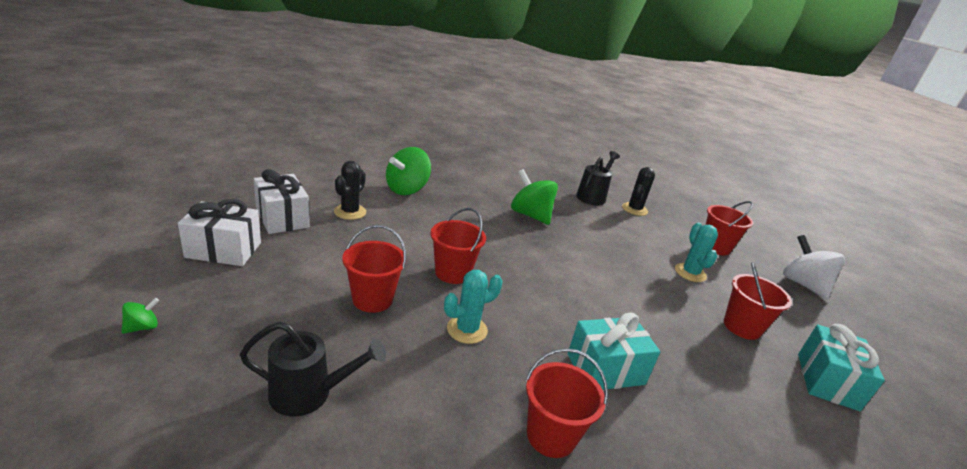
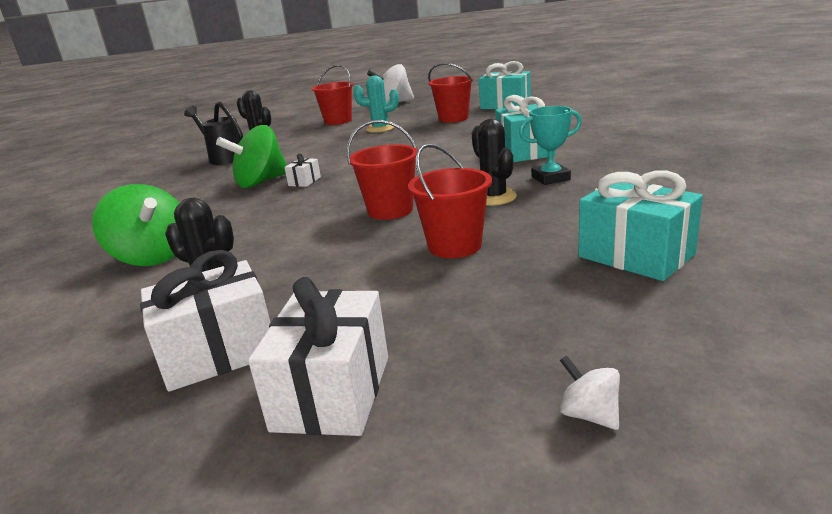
camera: 75 degrees left, 5 degrees down
(142, 327) = (589, 415): green spinning top -> white spinning top
(310, 393) = (635, 255): black watering can -> turquoise gift
(467, 329) = (494, 197): turquoise cactus -> black cactus
(512, 375) = (550, 178): none -> turquoise trophy
(529, 233) = (304, 181): none -> white gift
(551, 435) = (612, 165): red bucket -> none

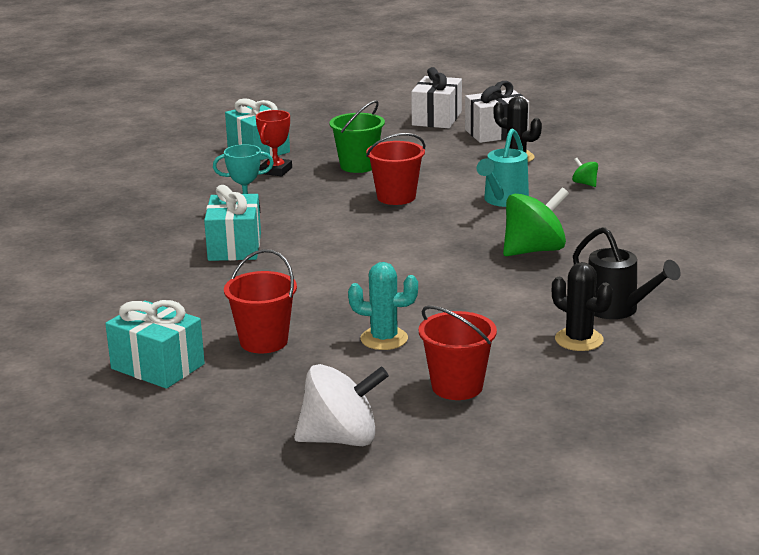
camera: 175 degrees left, 0 degrees up
(153, 257) = (585, 183): green spinning top -> green spinning top, size x0.45
(267, 222) = (503, 201): none -> turquoise watering can
(304, 181) = (482, 243): white gift -> none
(454, 246) = (358, 166): red bucket -> green bucket
(494, 197) = (307, 197): black cactus -> none
(566, 224) = (276, 171): none -> red trophy
(589, 415) = (340, 108): white spinning top -> none

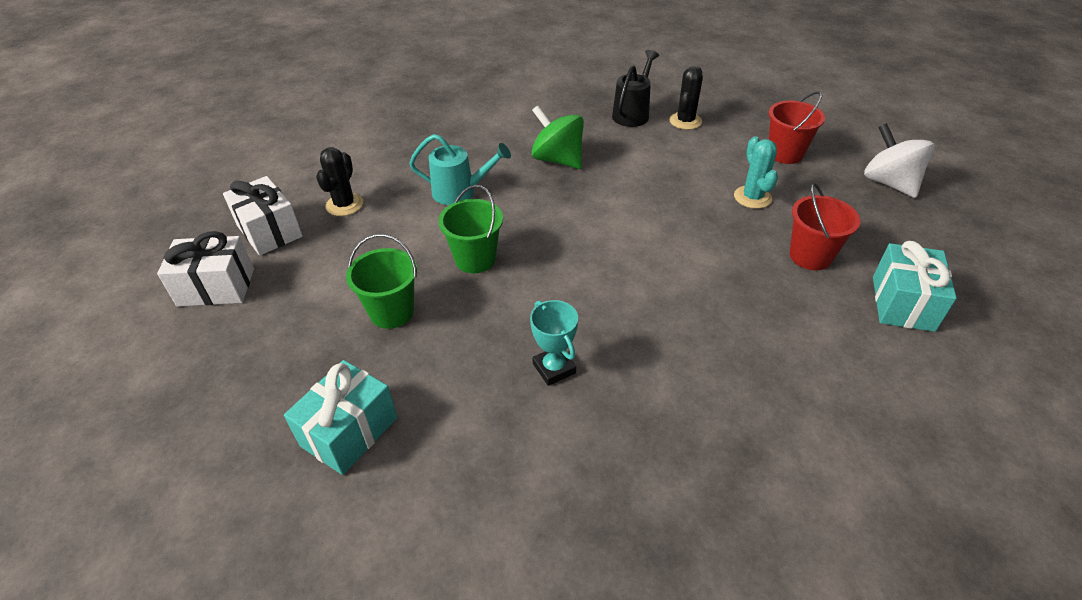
camera: 110 degrees left, 20 degrees up
(234, 247) = (655, 341): turquoise gift -> none
(276, 171) = (425, 383): red trophy -> none
(396, 197) = (475, 259): red bucket -> green bucket
(585, 183) = (405, 157): green spinning top -> none

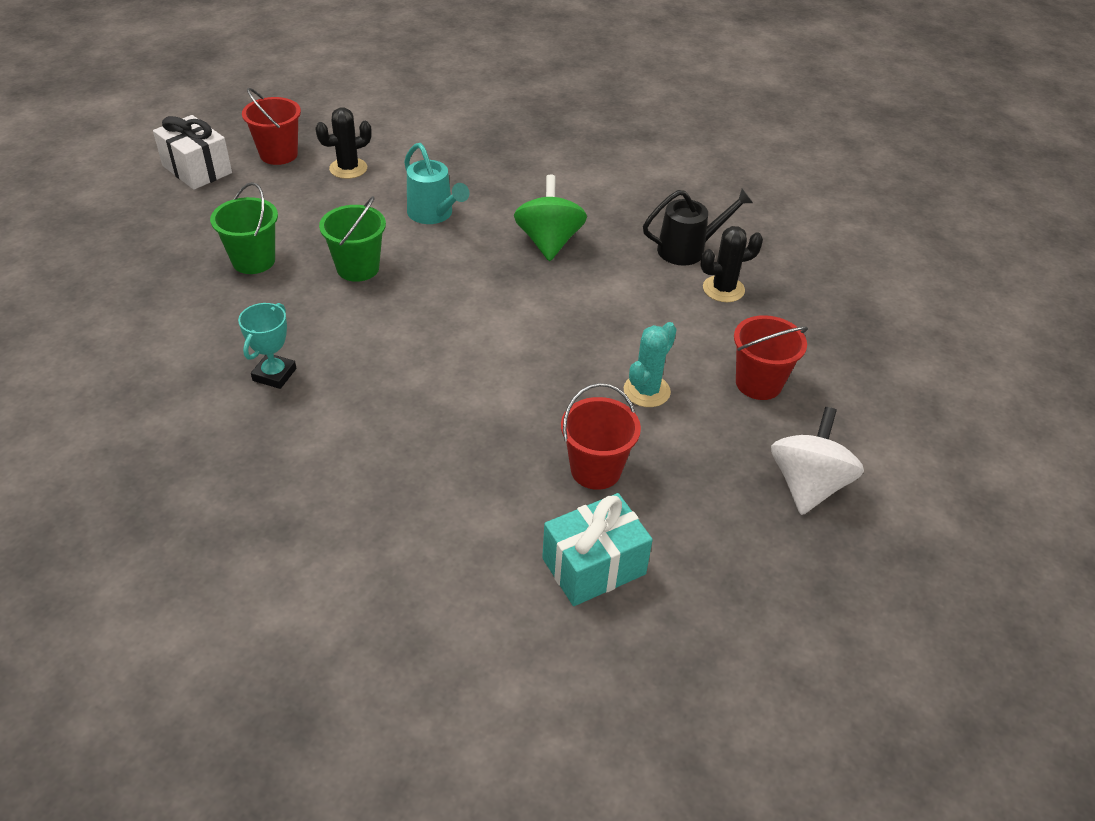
camera: 45 degrees right, 0 degrees up
(269, 231) = (278, 154): white gift -> red bucket
(349, 431) = (120, 308): turquoise gift -> none

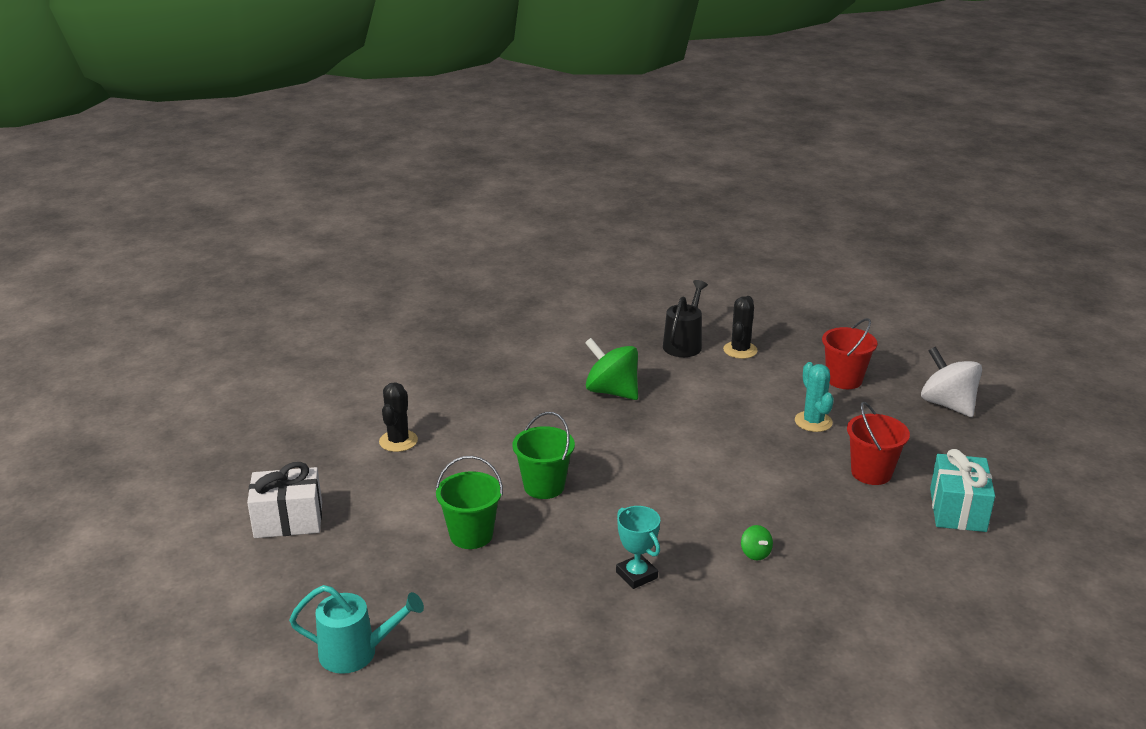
camera: 50 degrees left, 15 degrees down
(278, 154) = (327, 468): red bucket -> none
(372, 437) = (755, 553): none -> green spinning top
(434, 215) = (516, 426): turquoise watering can -> turquoise watering can (357, 652)

